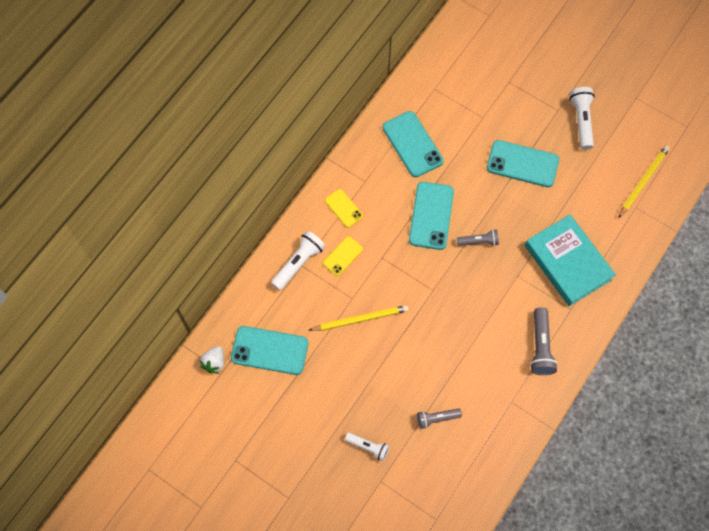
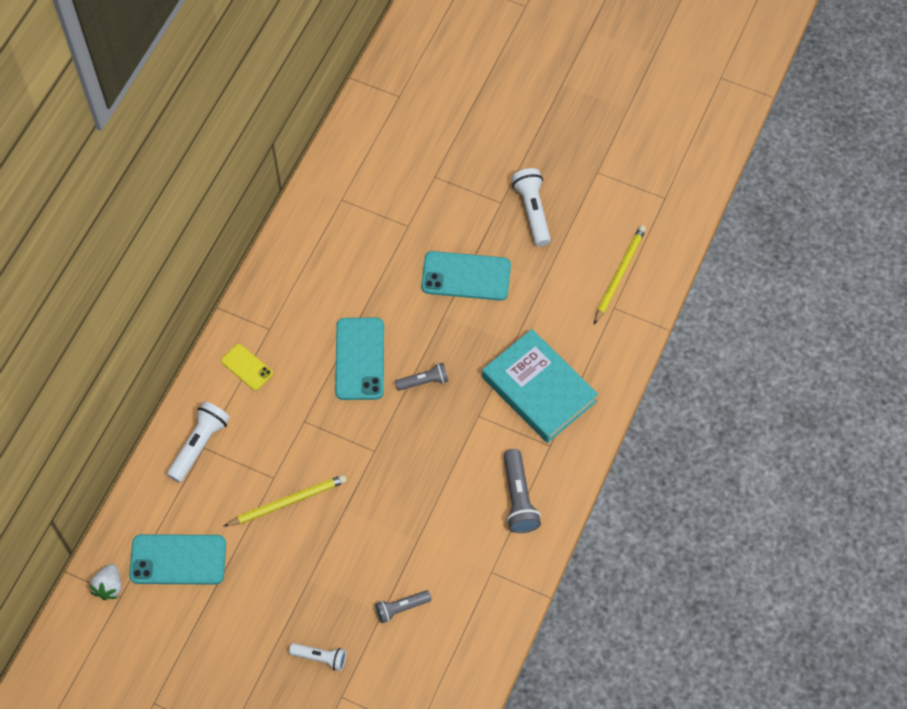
camera: 10 degrees left, 5 degrees down
(343, 256) = (254, 427): yellow phone -> none
(412, 144) = (323, 273): turquoise phone -> none

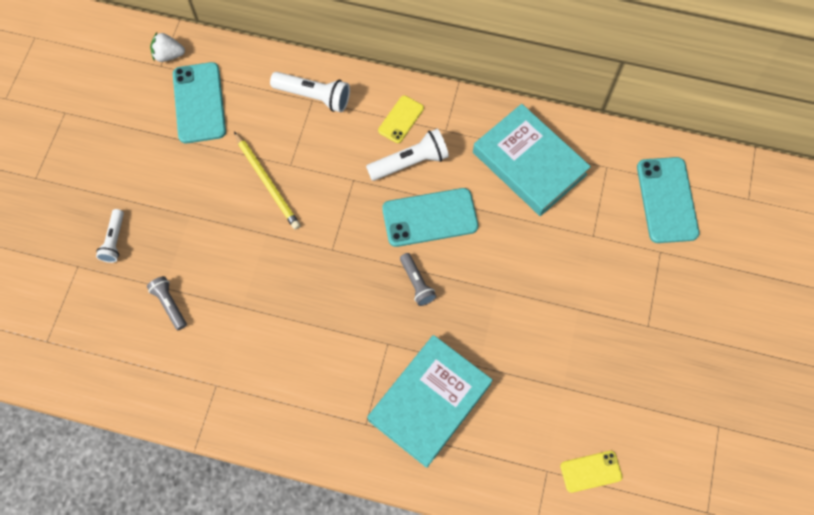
camera: 80 degrees right, 5 degrees up
(323, 263) = (529, 163): none -> turquoise book
(466, 276) = (548, 304): turquoise phone -> turquoise phone (667, 200)
(518, 498) = (300, 400): grey flashlight -> none
(532, 211) = (646, 361): white flashlight -> white flashlight (410, 162)
(619, 275) = (591, 471): yellow pencil -> yellow phone

